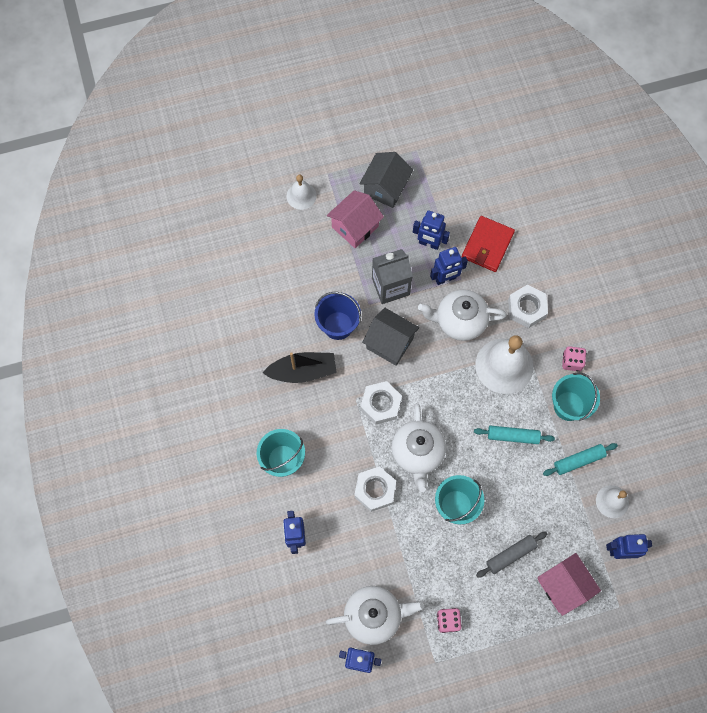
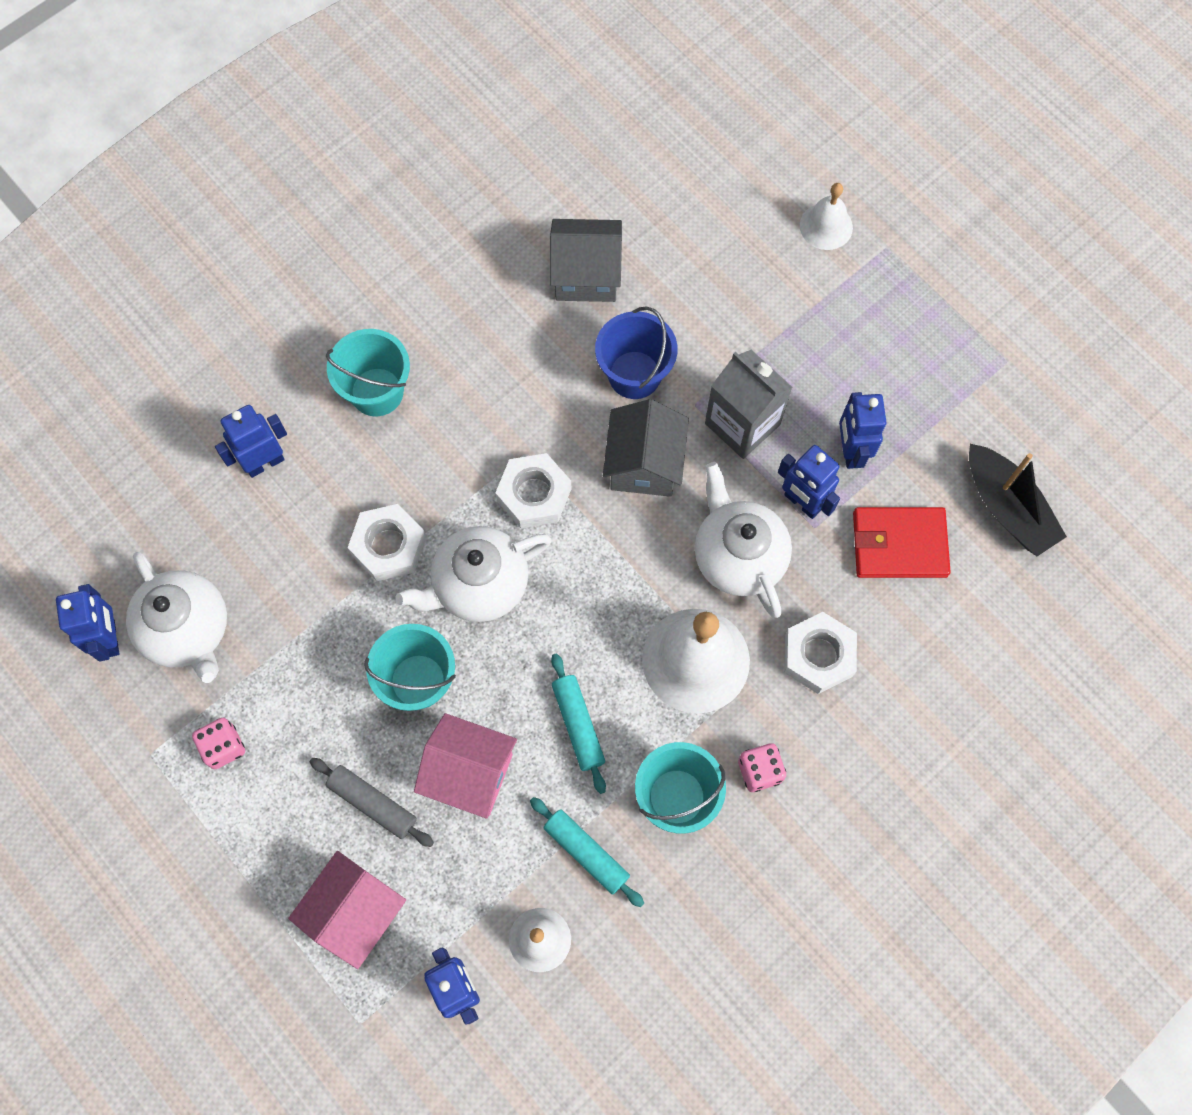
camera: 65 degrees right, 0 degrees up
(302, 371) = (533, 357): black boat -> black boat (1007, 508)
(355, 227) = (817, 327): pink house -> pink house (469, 773)
(385, 188) = (912, 343): grey house -> grey house (586, 275)

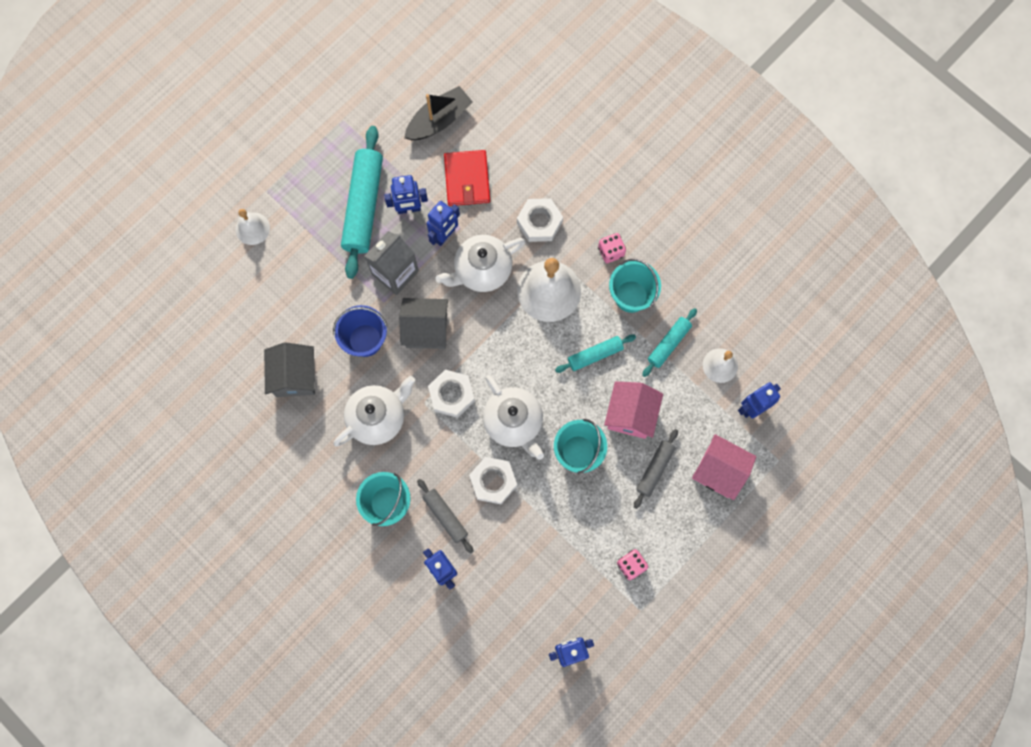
camera: 95 degrees left, 5 degrees up
(187, 630) = (559, 601): white teapot -> white teapot (378, 417)
(344, 472) = (445, 516): none -> grey rolling pin
(857, 384) = (364, 206): none -> turquoise rolling pin

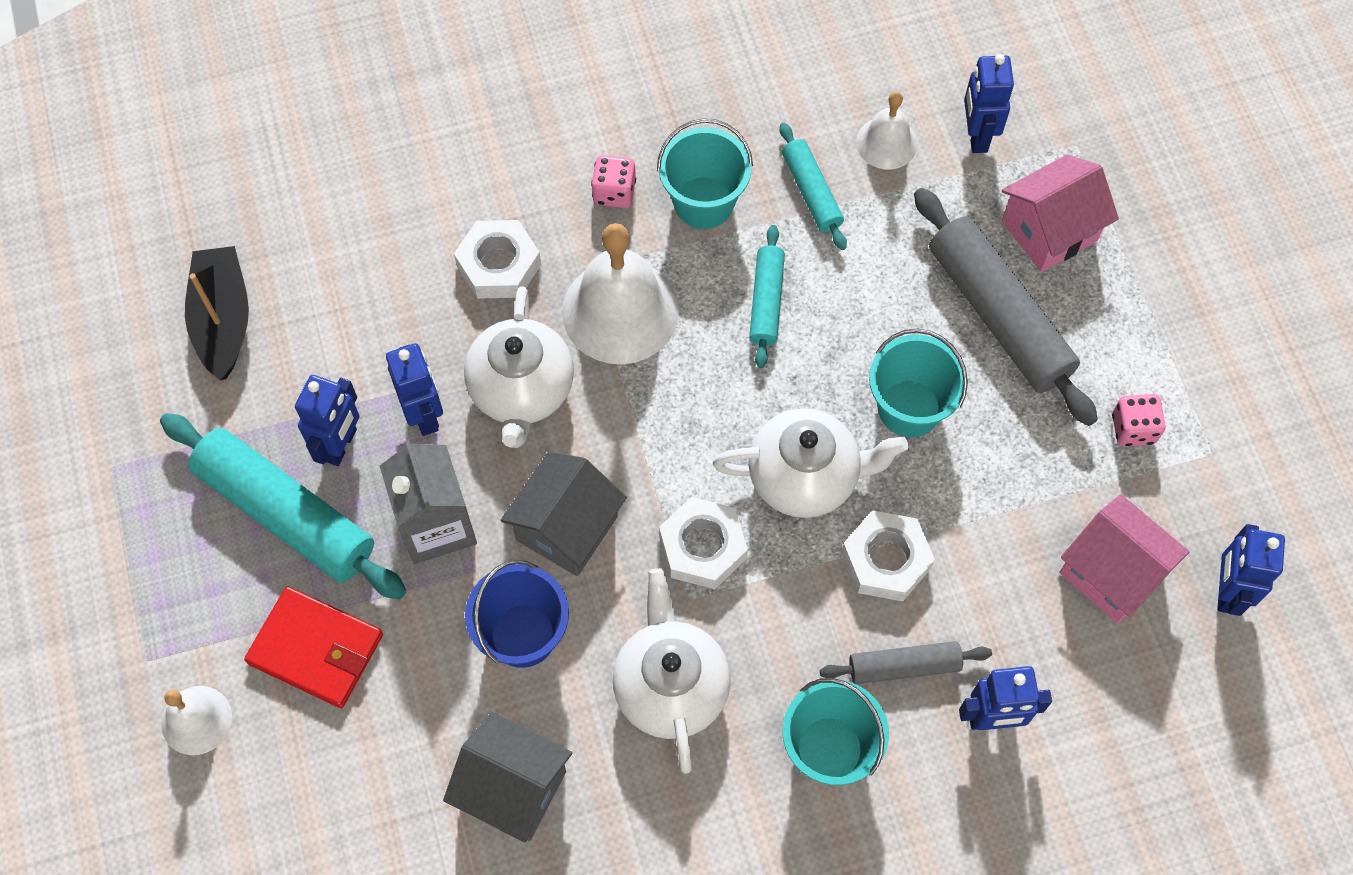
camera: 60 degrees left, 10 degrees down
(467, 180) = (354, 332): red wallet -> red wallet (316, 649)
(630, 415) = (892, 303): pink house -> pink house (1111, 573)
(655, 469) = (999, 315): grey rolling pin -> grey rolling pin, size x1.88

